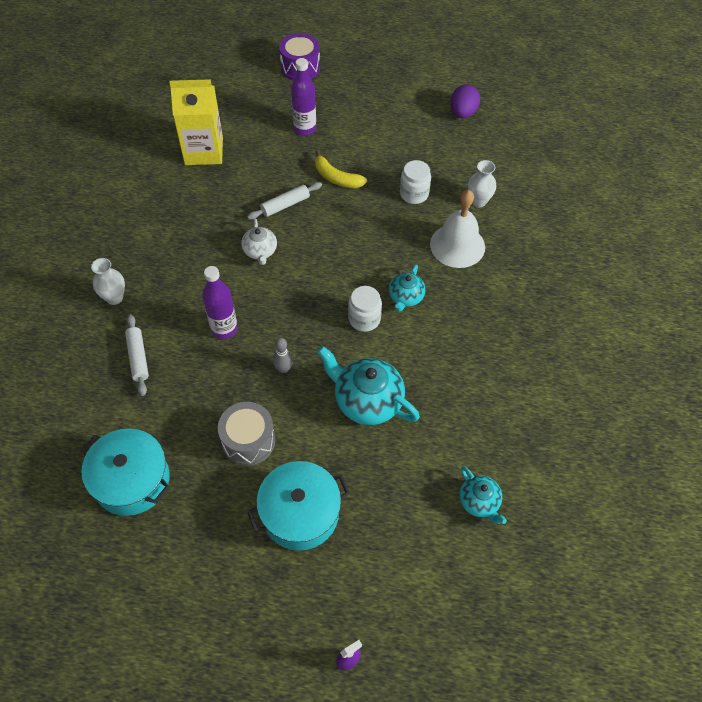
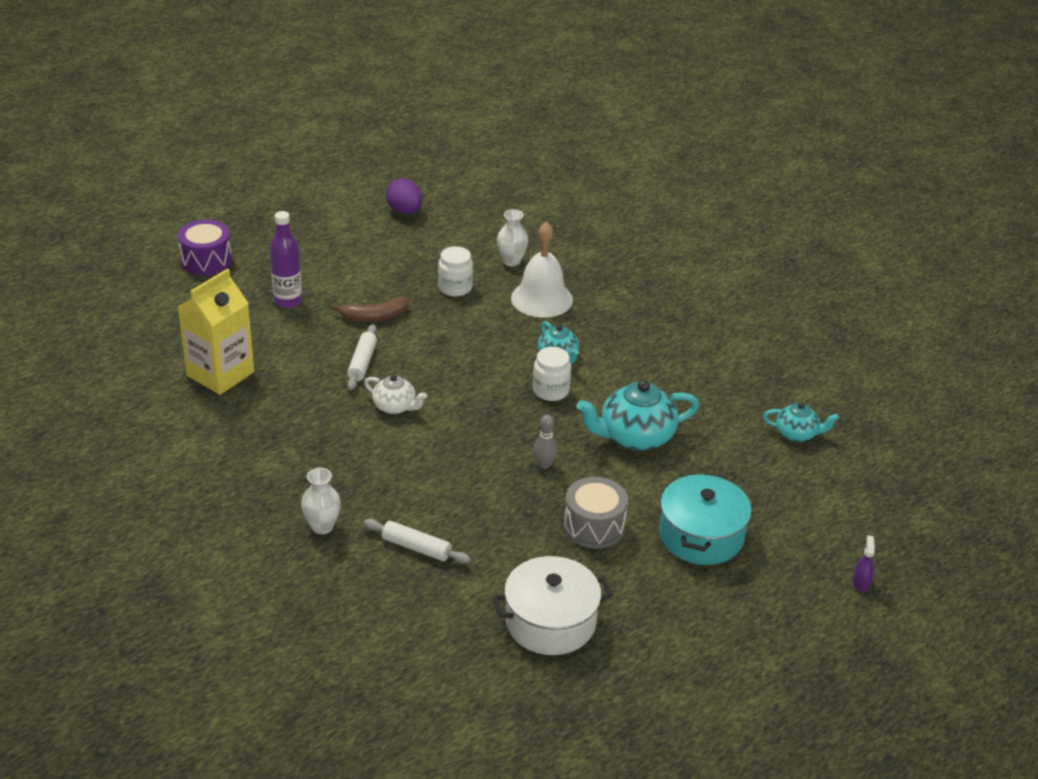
camera: 50 degrees left, 20 degrees down
(132, 480) = (550, 622): turquoise pot -> white pot
(224, 329) = (454, 476): purple bottle -> none
(336, 178) = (374, 317): yellow banana -> brown banana

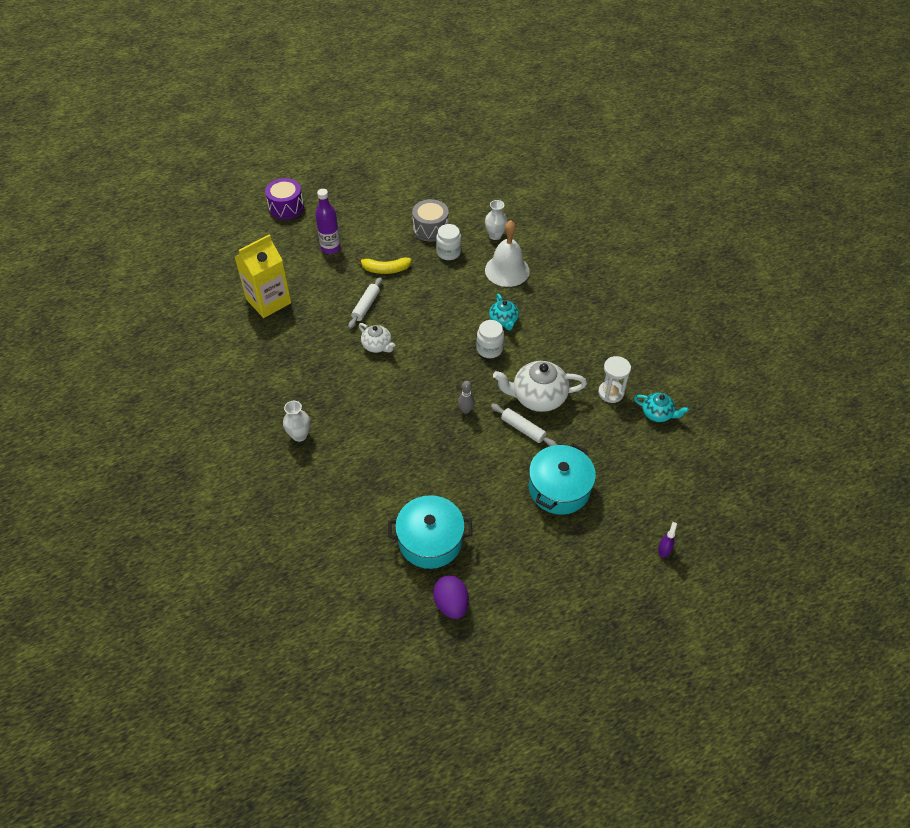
camera: 15 degrees right, 15 degrees up
(374, 317) = (385, 269): brown banana -> yellow banana
(405, 211) = (433, 183): purple egg -> purple egg (451, 604)
(416, 547) = (357, 463): white rolling pin -> white rolling pin (523, 429)
(550, 622) = (430, 540): white pot -> turquoise pot
(594, 526) = (485, 467): grey drum -> grey drum (430, 229)
(635, 436) = (538, 397): turquoise teapot -> white teapot
(728, 419) = (611, 393): none -> white hourglass

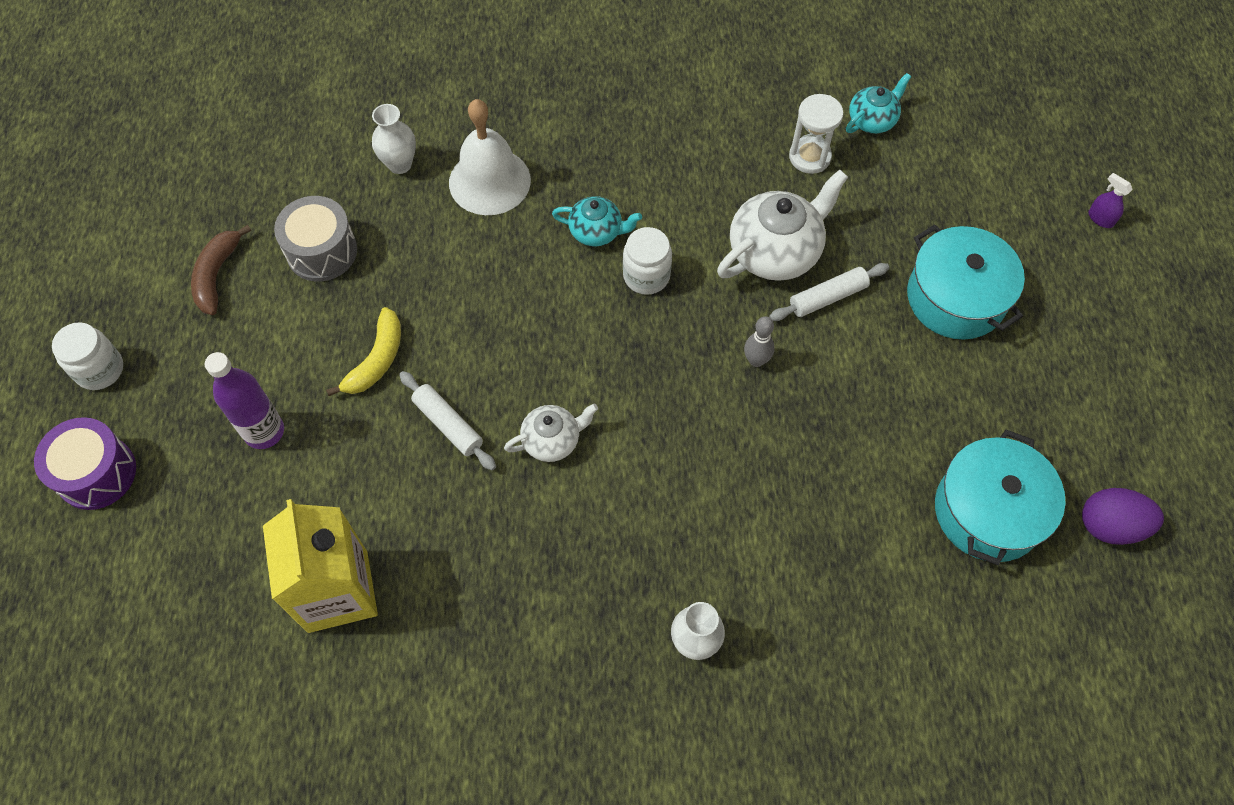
camera: 65 degrees left, 10 degrees up
(398, 201) = (217, 275): none -> brown banana
(448, 252) = (397, 247): white jar -> white jar (100, 369)
(538, 397) = (775, 251): white teapot -> white teapot turned 150 degrees counterclockwise

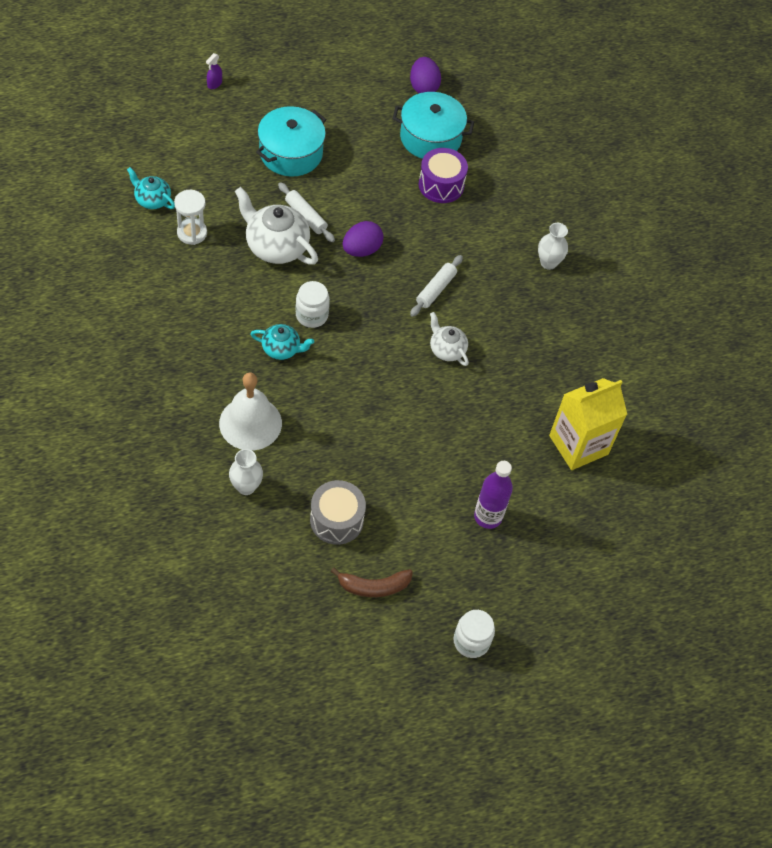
camera: 110 degrees left, 5 degrees down
(97, 473) = (548, 613): purple drum -> purple drum (441, 185)
(377, 360) = (416, 462): yellow banana -> none
(448, 424) = (452, 409): white rolling pin -> white rolling pin (436, 289)
(596, 231) = (281, 349): turquoise teapot -> turquoise teapot turned 105 degrees clockwise
(756, 360) = (361, 250): grey bowling pin -> purple egg

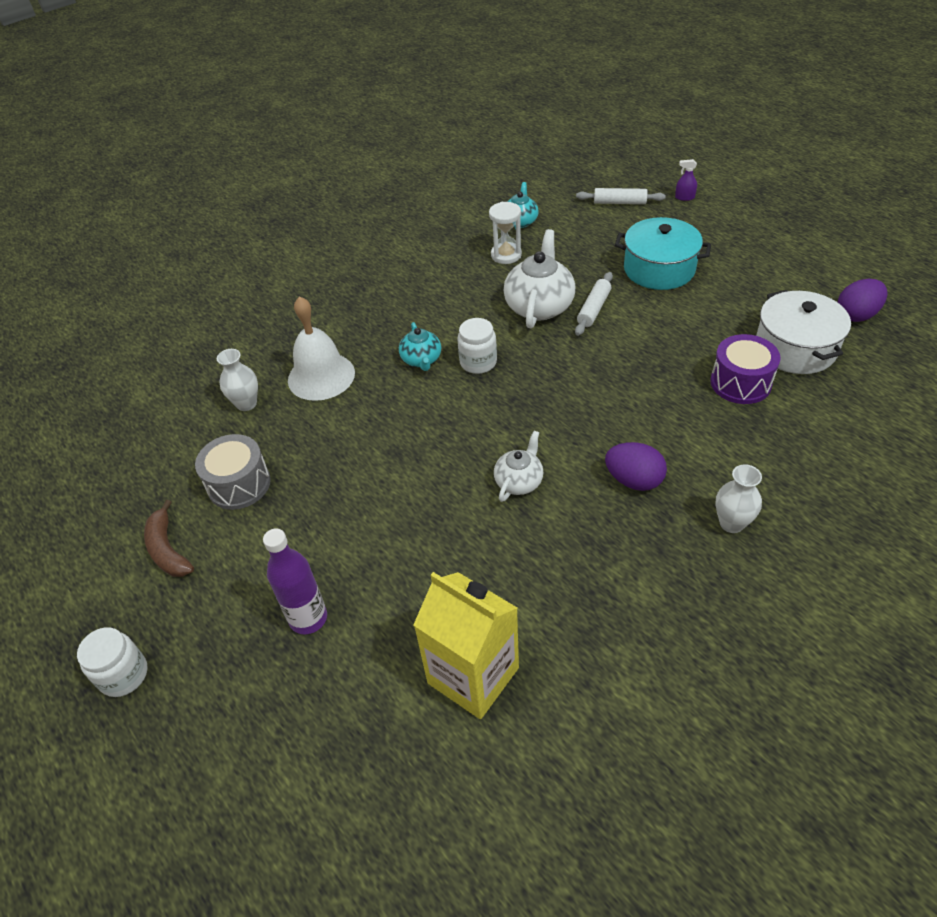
camera: 75 degrees right, 10 degrees down
(361, 250) = (591, 361): purple egg -> purple egg (634, 480)
(430, 138) = (795, 348): turquoise pot -> white pot
(436, 289) = (593, 438): white rolling pin -> white rolling pin (619, 202)

